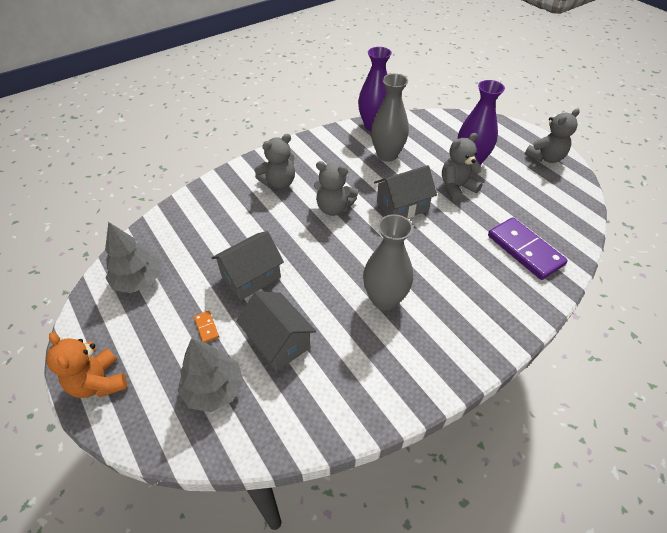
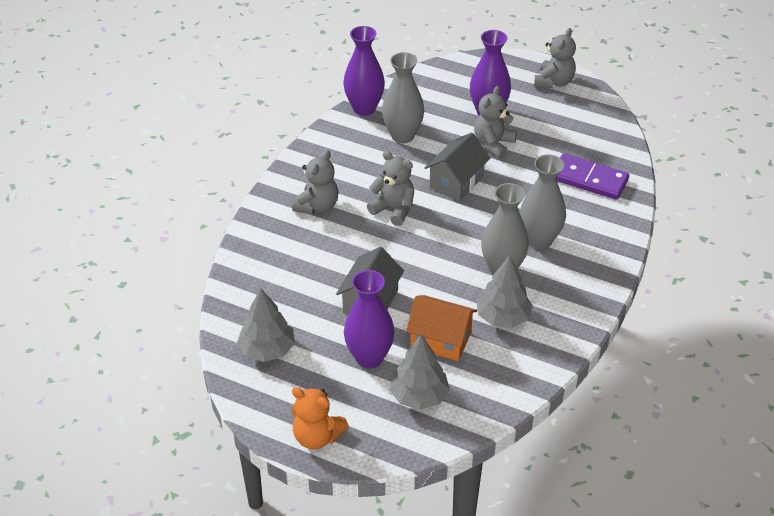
camera: 30 degrees left, 5 degrees down
(206, 327) = (369, 357): orange domino -> purple vase
(278, 341) = (441, 340): grey house -> orange house
(333, 208) = (393, 209): grey teddy bear -> grey teddy bear turned 135 degrees counterclockwise
(350, 347) = (503, 317): none -> grey tree
(439, 287) = (539, 240): none -> grey vase

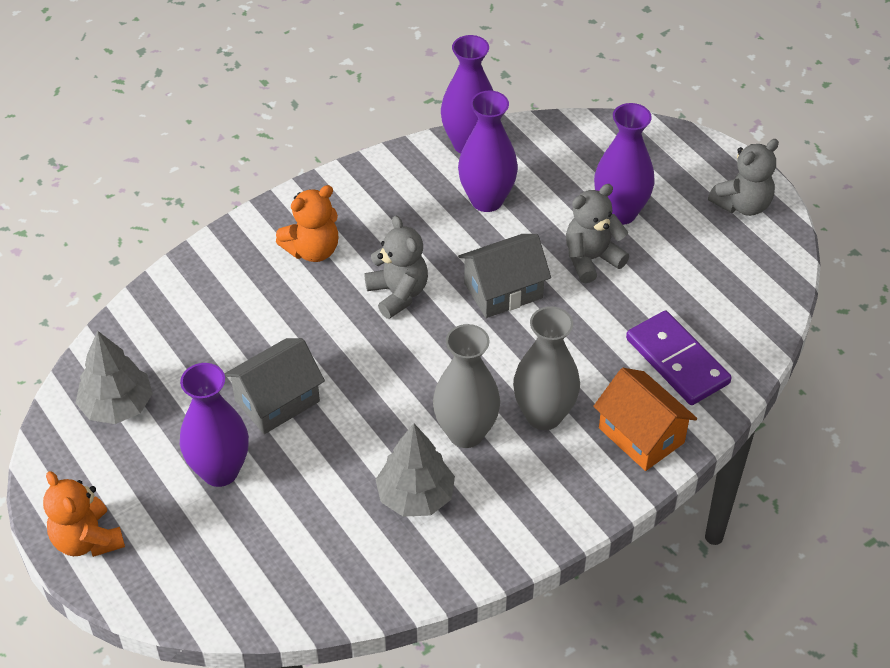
camera: 30 degrees right, 5 degrees up
(317, 206) = (312, 250): grey teddy bear -> orange teddy bear
(402, 135) = (487, 200): grey vase -> purple vase
(419, 396) = (237, 547): grey tree -> none
(441, 340) = (318, 489): orange house -> orange house (641, 435)

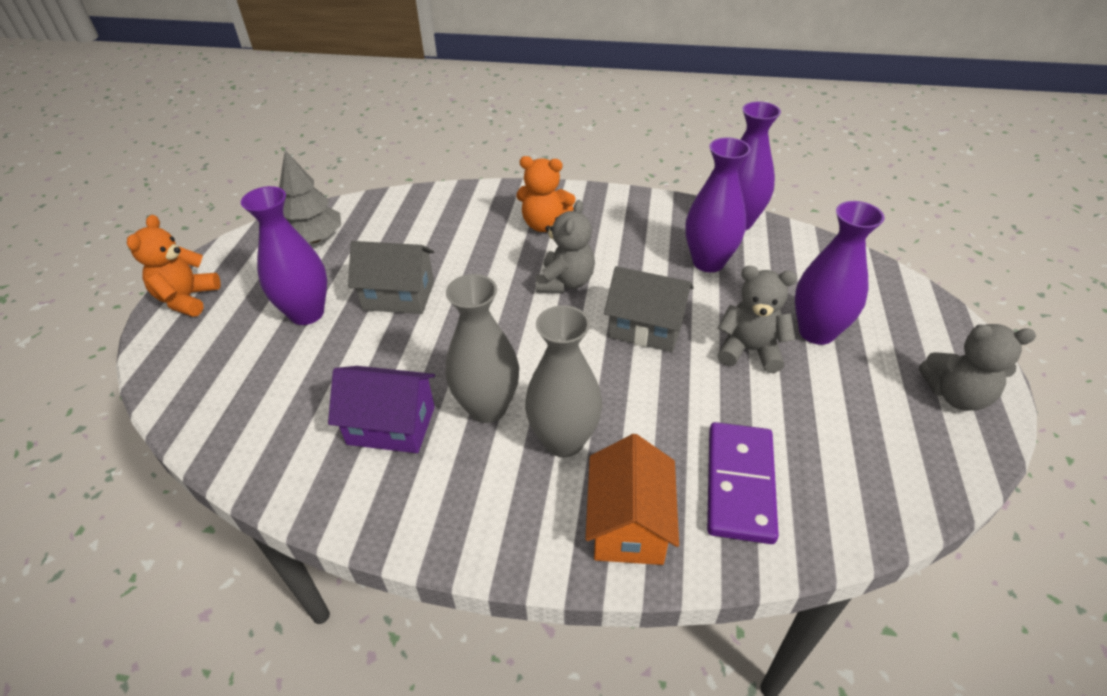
camera: 45 degrees right, 5 degrees down
(415, 496) = (391, 425): grey tree -> purple house

